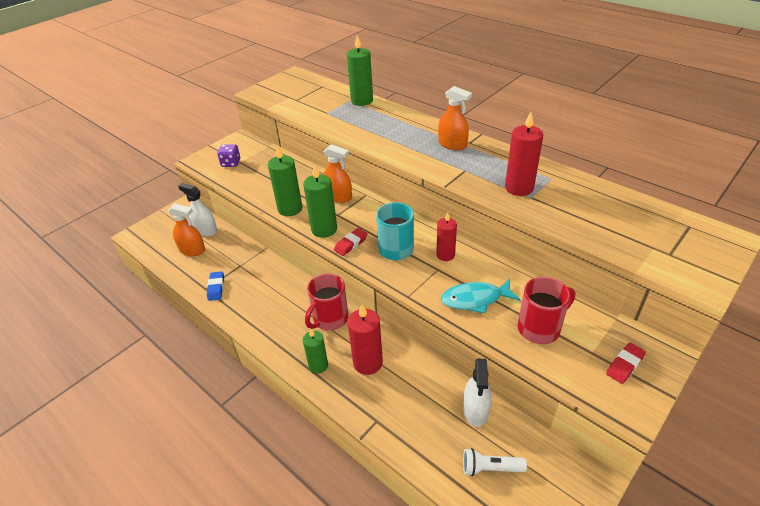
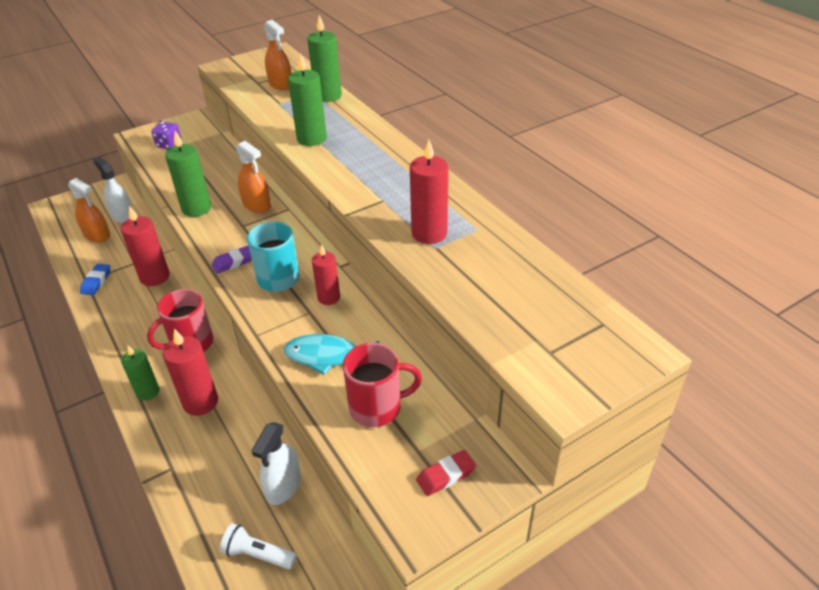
camera: 15 degrees right, 0 degrees up
(265, 273) = (155, 277): none -> red candle
(324, 229) = (217, 239): green candle -> green candle (312, 139)
(350, 244) = (234, 262): red eraser -> purple eraser
(452, 144) = (391, 166): orange spray bottle -> orange spray bottle (280, 84)

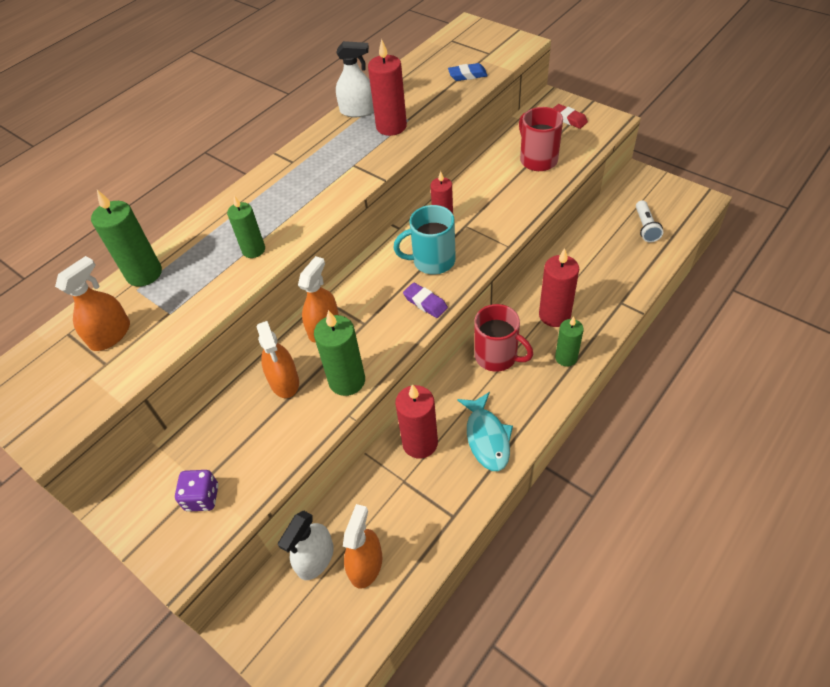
camera: 105 degrees left, 10 degrees up
(96, 282) = (451, 501): blue eraser -> blue eraser (467, 75)
(224, 182) = (284, 381): none -> orange spray bottle
(283, 485) = (592, 235): white spray bottle -> white spray bottle (358, 111)
(312, 139) = (253, 250): green candle -> green candle, size x0.66
(327, 356) = (507, 198): turquoise fish -> turquoise fish (487, 437)

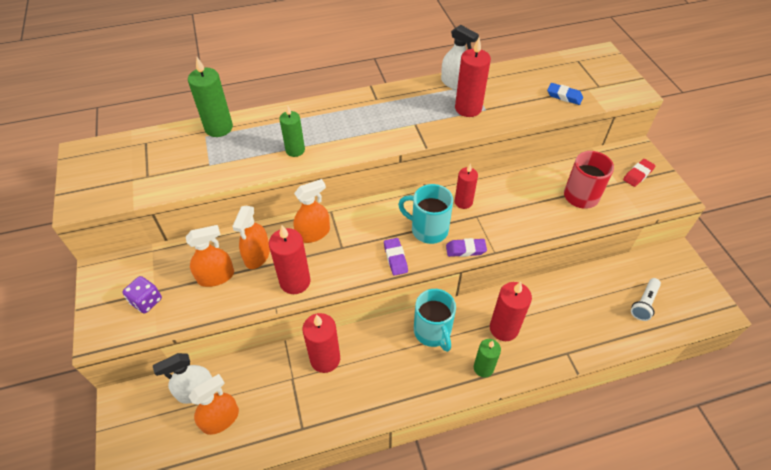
camera: 30 degrees right, 0 degrees up
(110, 335) = (166, 158): orange spray bottle -> orange spray bottle (216, 276)
(347, 381) = (295, 281): green candle -> red candle
(481, 258) = (465, 249): none -> purple eraser
(487, 437) = (373, 388): turquoise fish -> none
(497, 356) = (433, 332): red mug -> turquoise mug
(568, 119) = (638, 175): red eraser -> red eraser turned 60 degrees clockwise

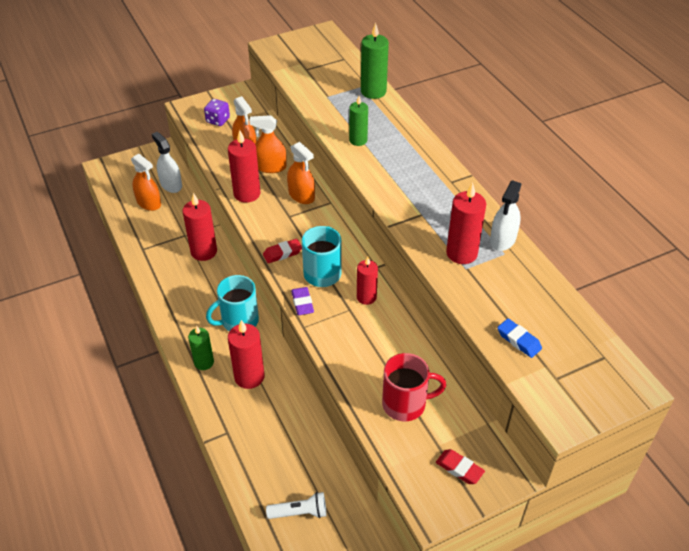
camera: 80 degrees right, 5 degrees down
(395, 258) = (282, 253): purple eraser -> red eraser
(564, 96) = (518, 340): blue eraser -> blue eraser turned 60 degrees counterclockwise
(644, 303) = (300, 512): white flashlight -> white flashlight turned 150 degrees clockwise

